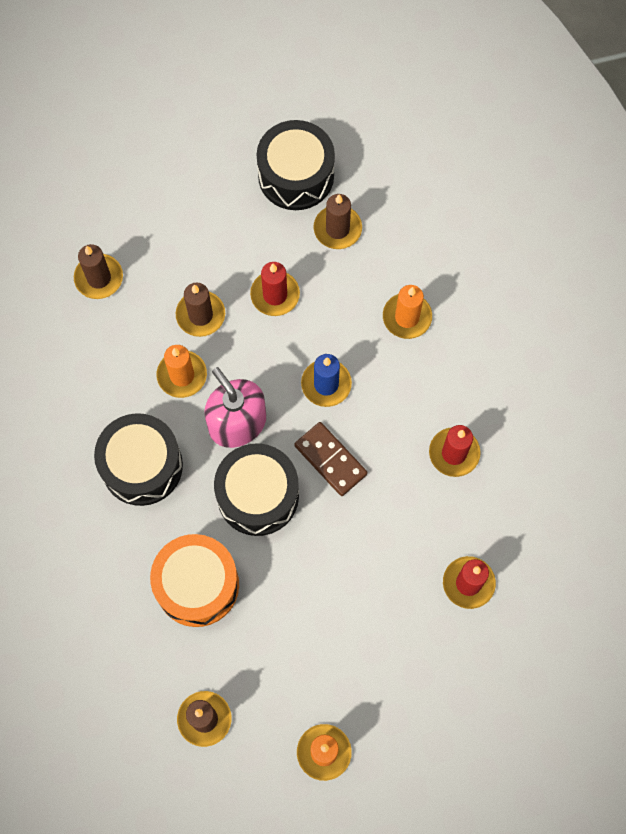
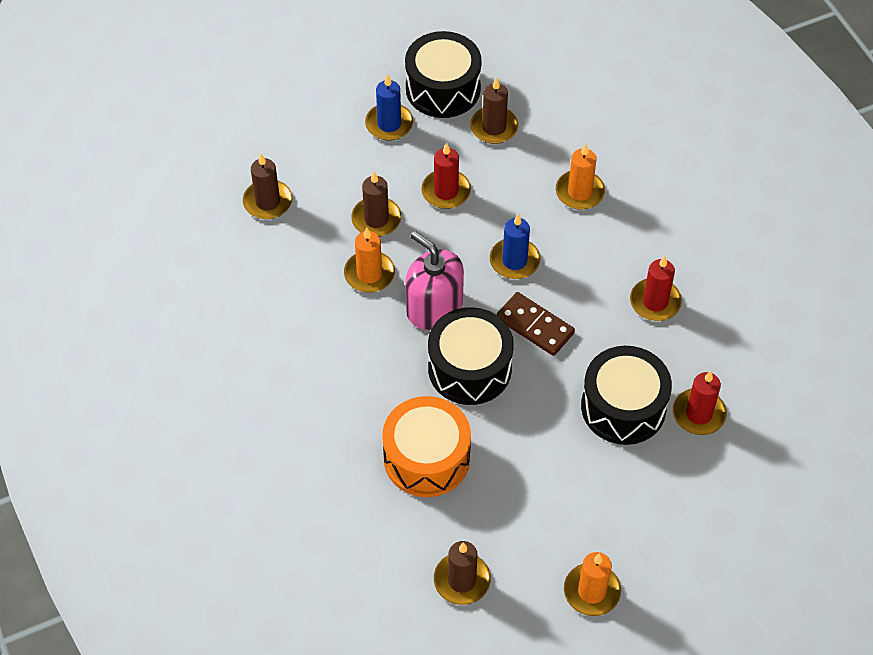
camera: 10 degrees left, 15 degrees down
(142, 466) = (346, 359): black drum -> black drum (623, 407)
(234, 208) = (389, 124): none -> blue candle

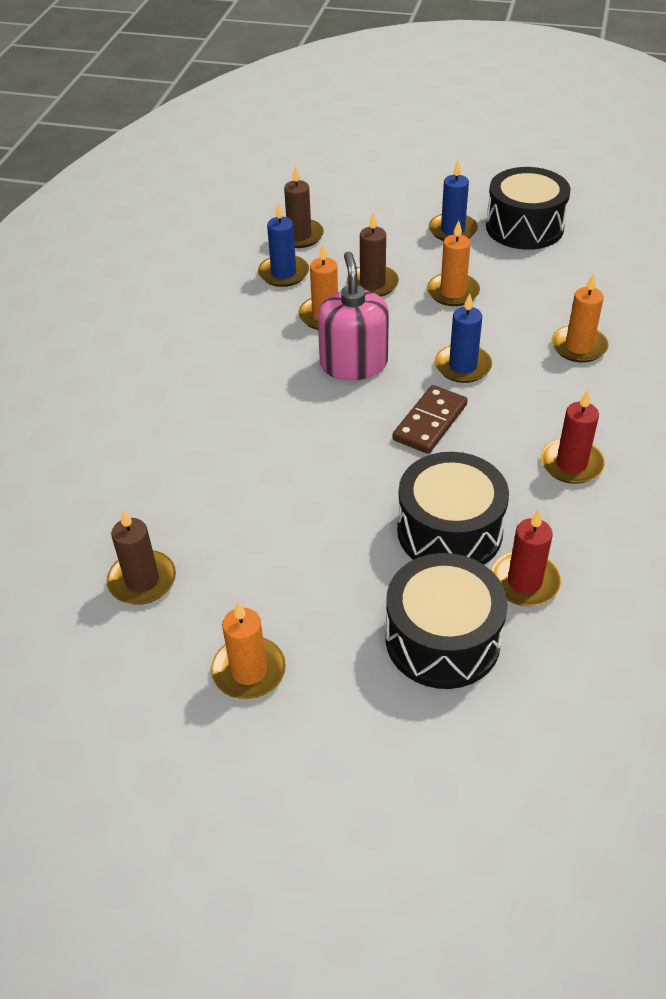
camera: 40 degrees right, 10 degrees down
(294, 250) = (283, 273): none -> blue candle
(426, 458) = (222, 467): orange drum -> none
(446, 191) = (453, 292): red candle -> orange candle
(469, 368) = (335, 422): black drum -> black drum (442, 639)
(494, 127) = (543, 269): brown candle -> none
(534, 326) = (430, 422): brown domino -> brown domino turned 45 degrees clockwise

